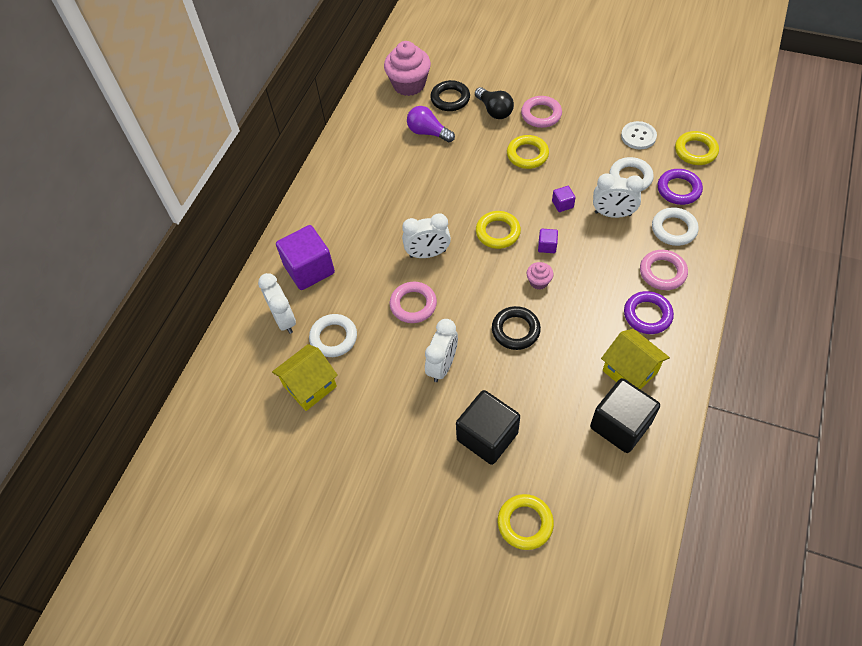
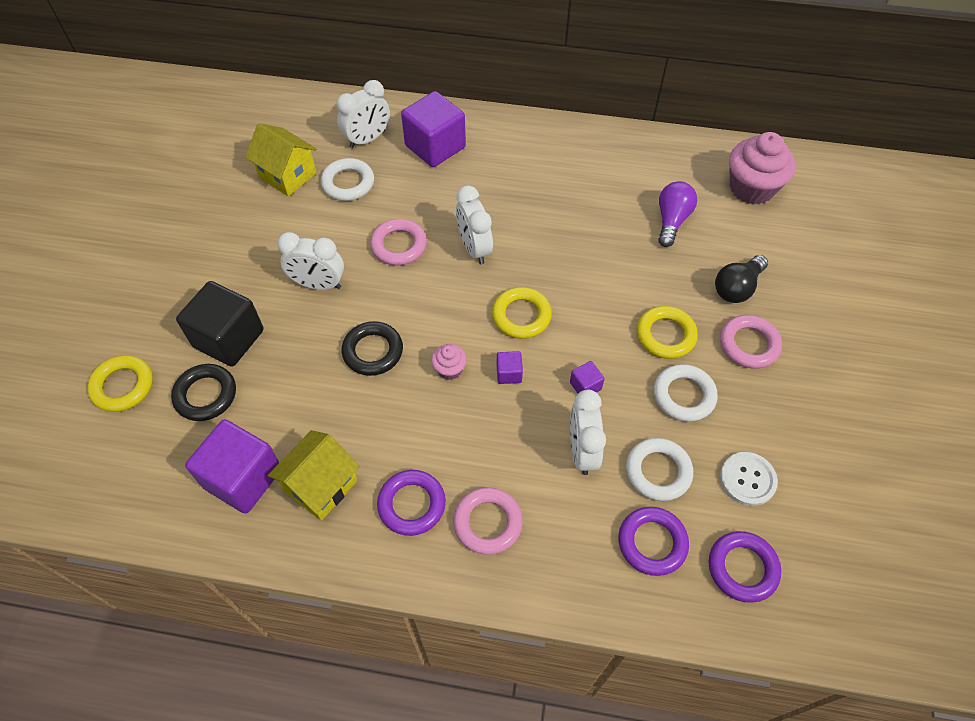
camera: 75 degrees right, 0 degrees up
(450, 99) = (741, 235): black ring -> black ring (206, 395)
(620, 425) = (243, 478): black cube -> purple cube
(674, 229) = (570, 537): white ring -> white ring (683, 395)
(695, 151) = (742, 568): yellow ring -> purple ring

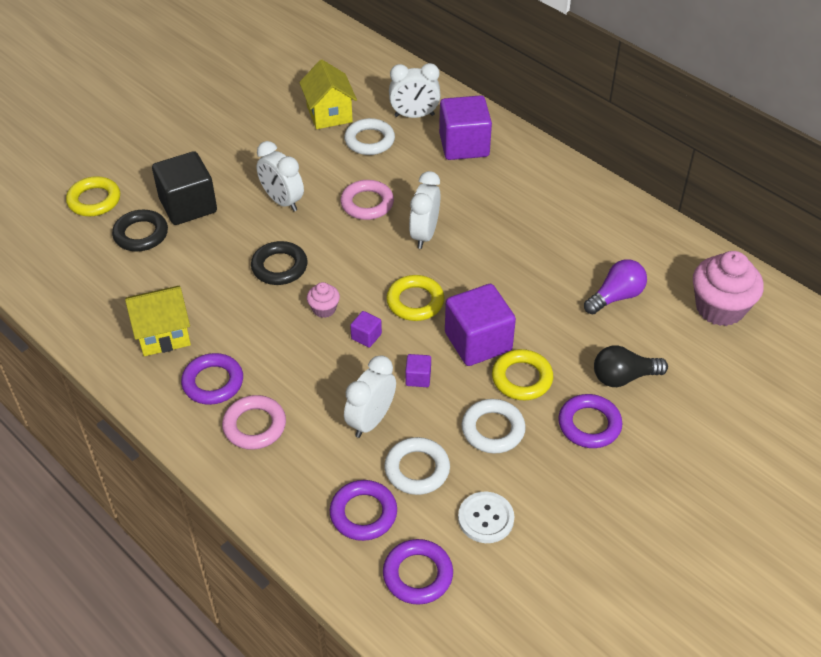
camera: 35 degrees right, 10 degrees down
(243, 478) = (118, 300): purple cube -> purple cube (478, 342)
(749, 344) = (589, 424): pink ring -> purple ring

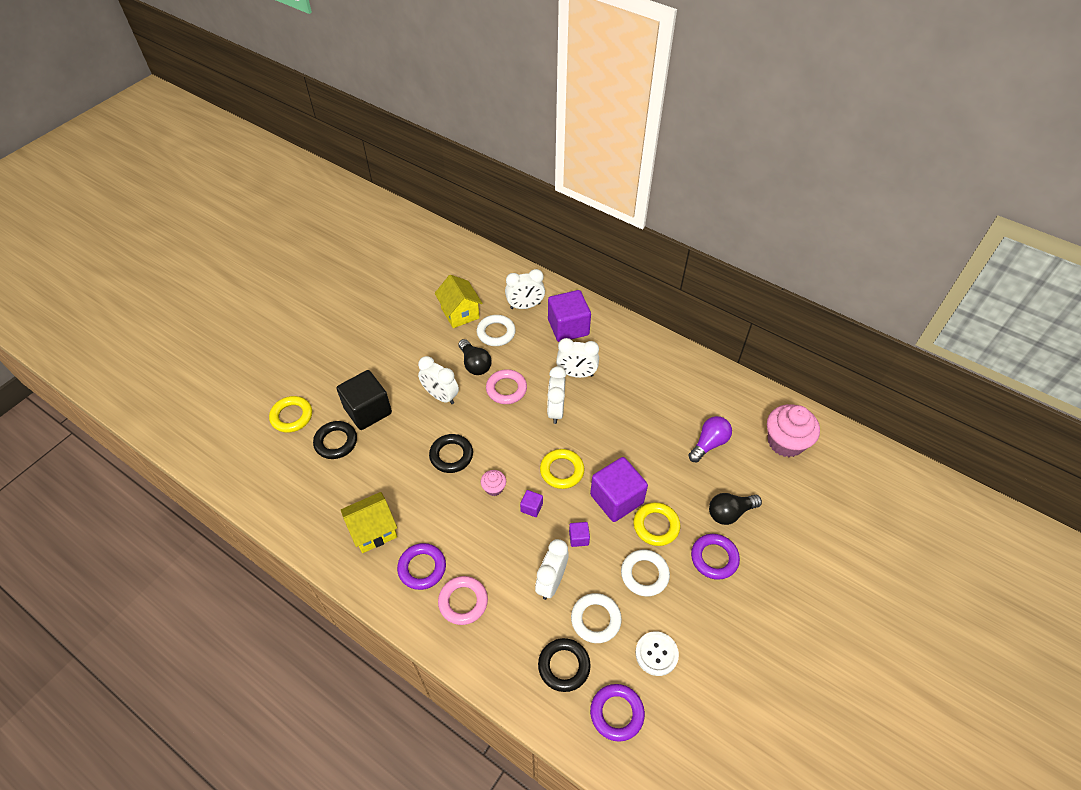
camera: 10 degrees left, 5 degrees up
(334, 172) = (475, 364): none -> black light bulb
(363, 513) = (564, 666): purple ring -> black ring
(461, 198) = (576, 374): none -> white clock

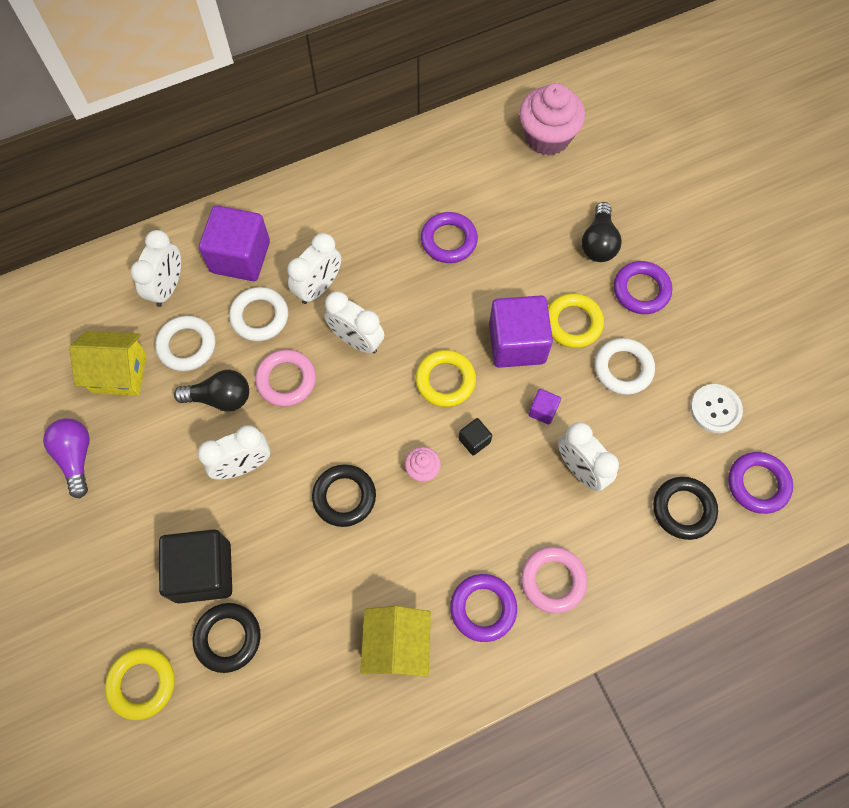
camera: 60 degrees left, 15 degrees up
(531, 507) = (474, 440): purple cube -> black cube
(595, 619) = (648, 447): white ring -> white ring (259, 316)
(661, 424) = (449, 240): none -> purple ring
(709, 443) = (504, 209): purple light bulb -> purple light bulb (76, 457)

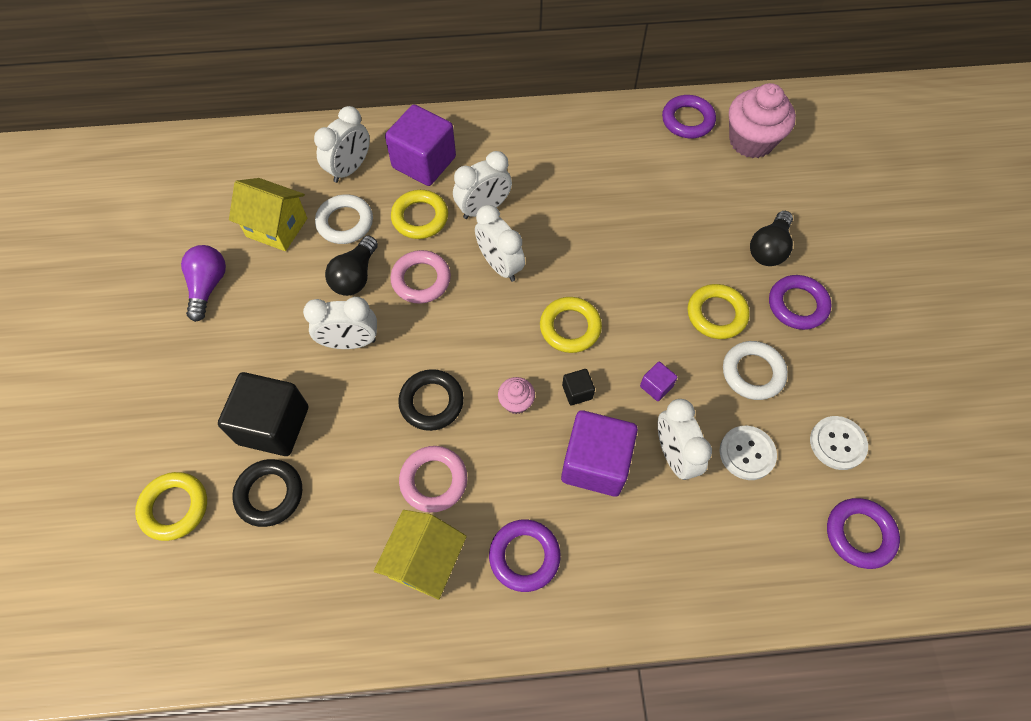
camera: 20 degrees right, 5 degrees down
(220, 398) = (355, 276): black light bulb -> black light bulb turned 90 degrees clockwise
(259, 316) = (420, 217): white ring -> yellow ring
(449, 240) = (621, 204): purple ring -> purple ring (687, 120)
(517, 343) = (653, 315): purple cube -> purple cube (595, 463)
(553, 580) = (606, 554): pink ring -> pink ring (434, 480)
(642, 445) = (747, 453): none -> white button
(683, 509) = (769, 532): black ring -> none

